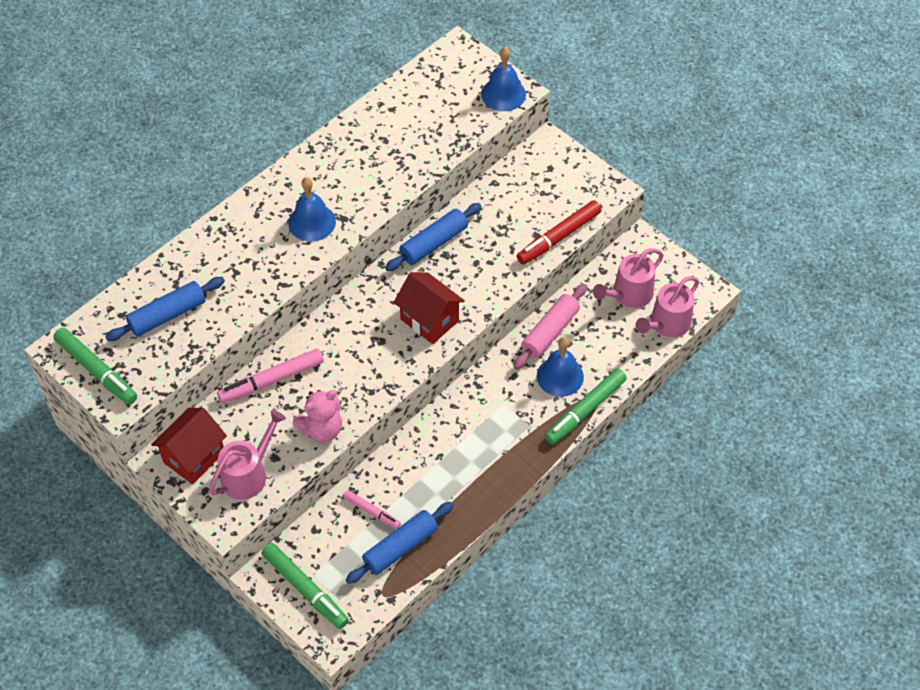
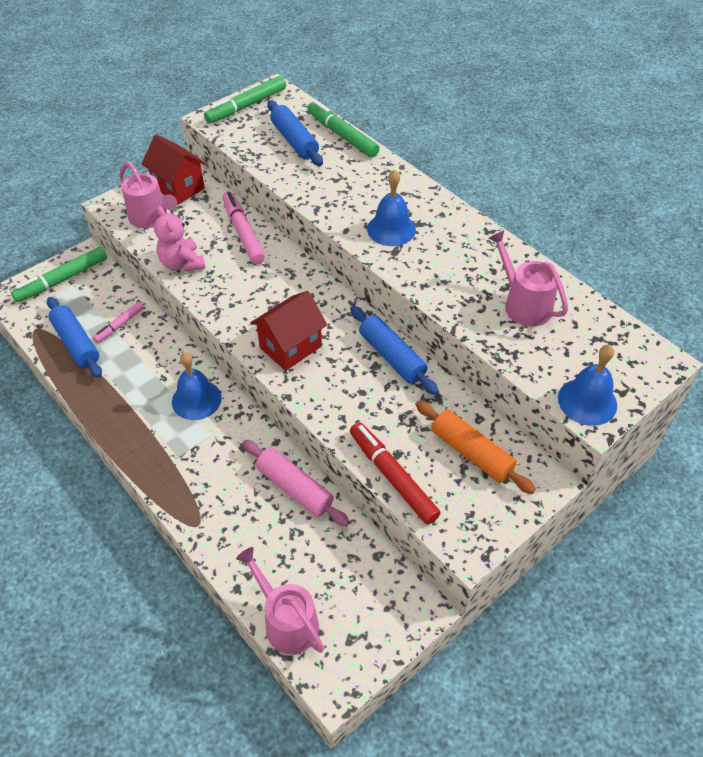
camera: 95 degrees right, 5 degrees down
(529, 188) = (471, 452): none -> orange rolling pin
(560, 376) = (233, 492): blue bell -> blue bell (196, 399)
(585, 410) = (183, 512): green marker -> green marker (342, 135)
(629, 294) = (338, 581): pink watering can -> pink watering can (523, 304)

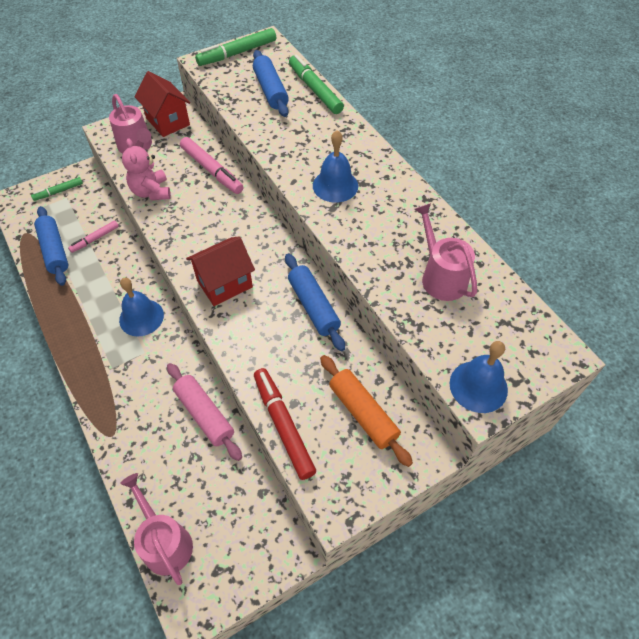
camera: 10 degrees right, 5 degrees up
(62, 280) = (58, 192): green marker -> green marker, size x0.58
(243, 233) = (212, 170): pink marker -> pink marker turned 150 degrees clockwise

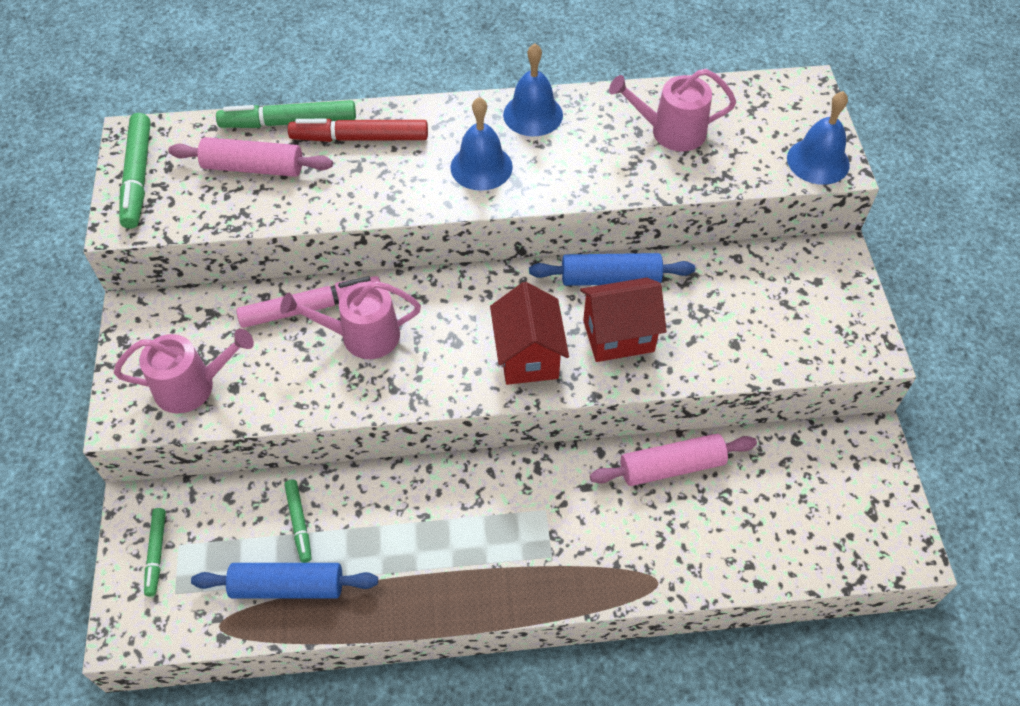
camera: 65 degrees left, 0 degrees up
(95, 239) = (299, 523): pink marker -> green marker
(141, 317) = (484, 498): blue bell -> blue bell (533, 114)
(151, 192) = (306, 392): pink teddy bear -> none
(165, 542) = (822, 557): pink watering can -> pink watering can (362, 336)
(168, 121) = (165, 331): red house -> red house (618, 336)
(270, 90) = (253, 167): blue rolling pin -> pink rolling pin
(283, 425) = (759, 363): red marker -> red marker (360, 138)
(363, 413) = (772, 287): orange rolling pin -> none

